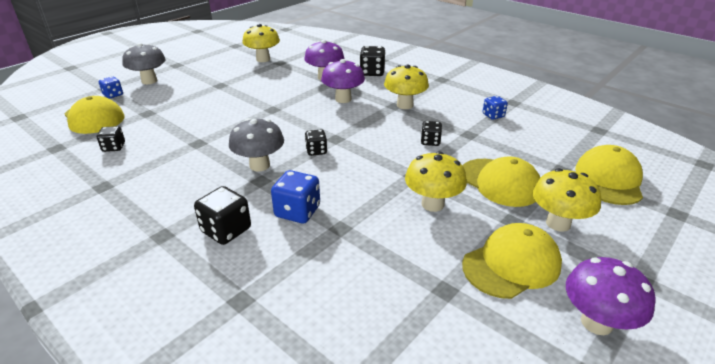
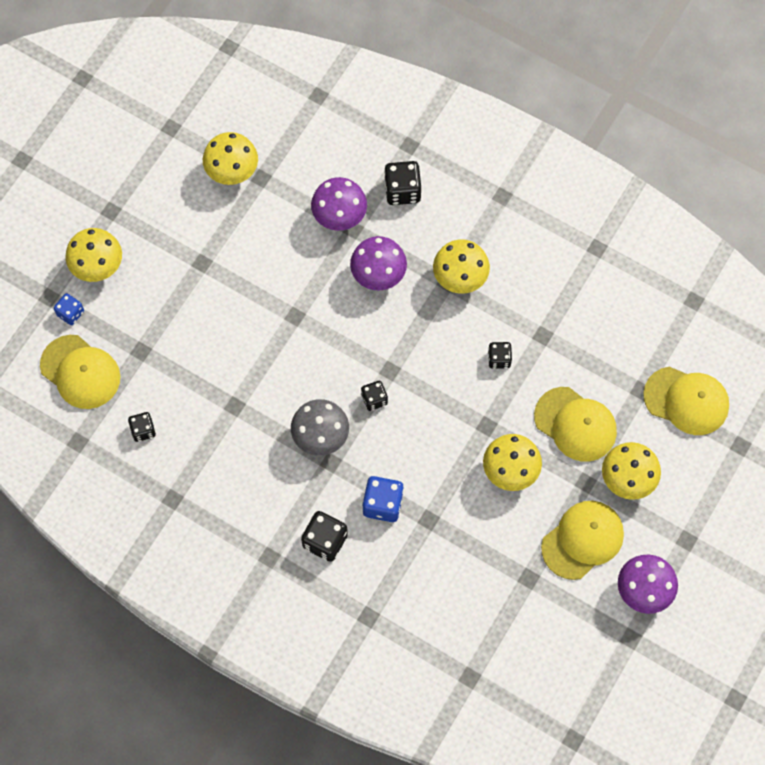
camera: 10 degrees left, 35 degrees up
(149, 81) = (98, 267): grey mushroom -> yellow mushroom
(493, 115) = (571, 287): blue dice -> none
(608, 179) = (686, 400): yellow cap -> yellow cap turned 105 degrees clockwise

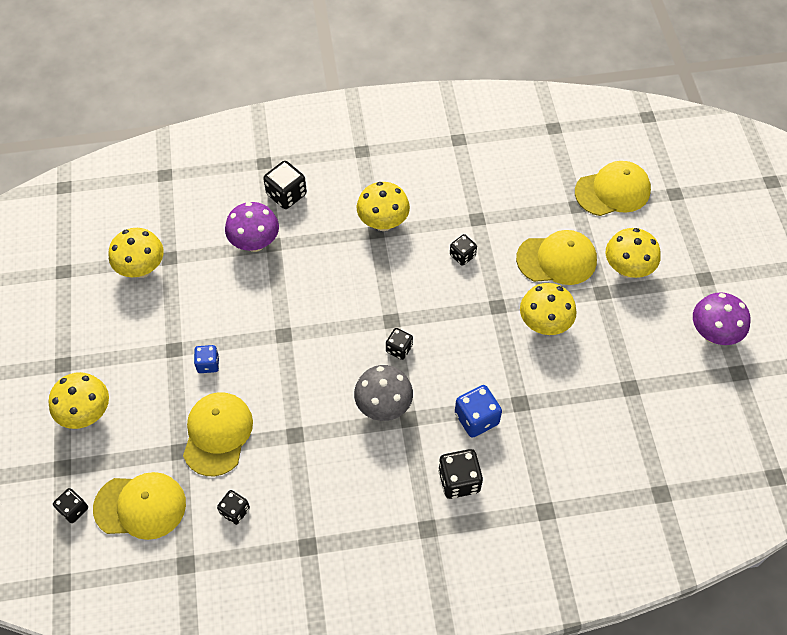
camera: 40 degrees left, 10 degrees down
(33, 337) = (74, 509): none -> black dice
(70, 313) = (92, 466): blue dice -> blue dice (208, 364)
(378, 275) = (321, 262): purple mushroom -> none
(582, 540) = (639, 332): yellow cap -> yellow cap (217, 434)

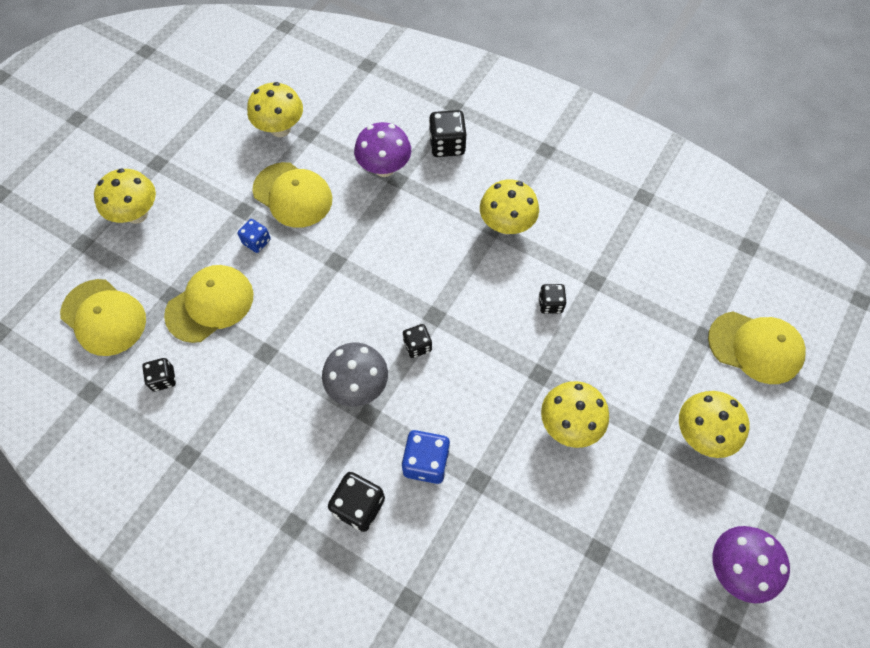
camera: 40 degrees right, 5 degrees up
(74, 509) = (59, 282): black dice -> none
(557, 259) = (637, 372): yellow cap -> yellow cap (293, 195)

